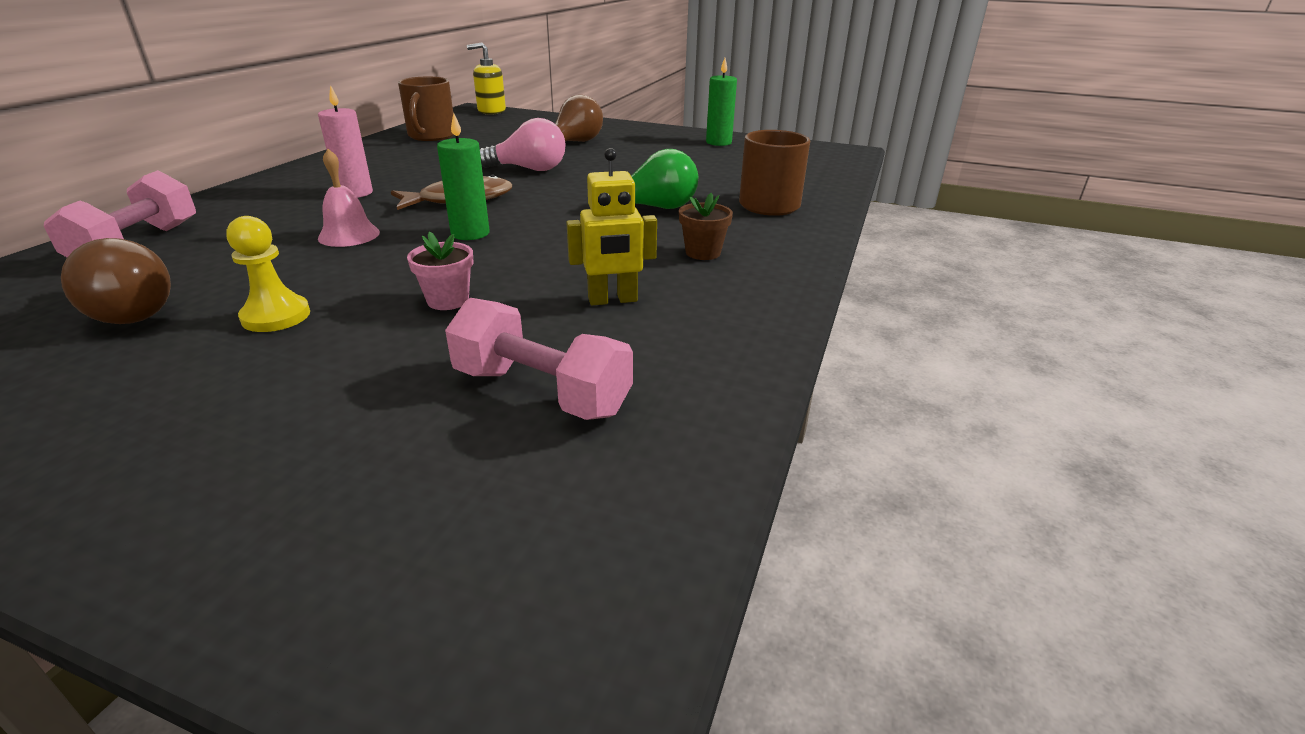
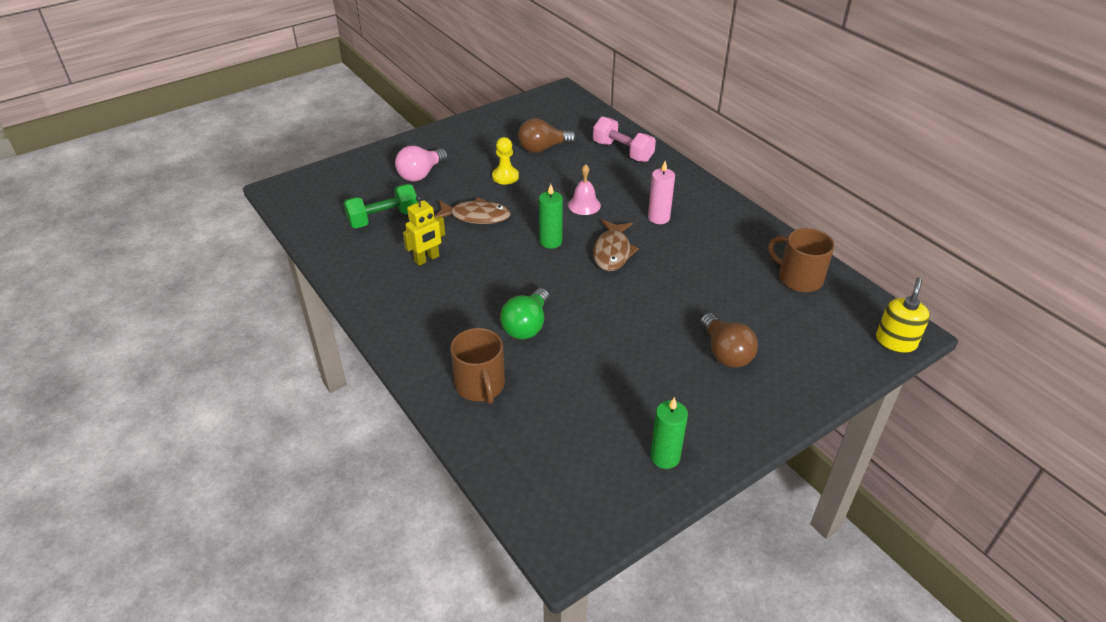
camera: 125 degrees right, 10 degrees up
(448, 300) = (476, 216): pink flower pot -> brown fish
(529, 169) = (659, 300): pink light bulb -> pink light bulb (421, 174)
(541, 392) = (383, 218): pink dumbbell -> green dumbbell
(612, 300) = (427, 259): yellow robot -> yellow robot turned 150 degrees counterclockwise
(703, 253) = (443, 311): brown flower pot -> none

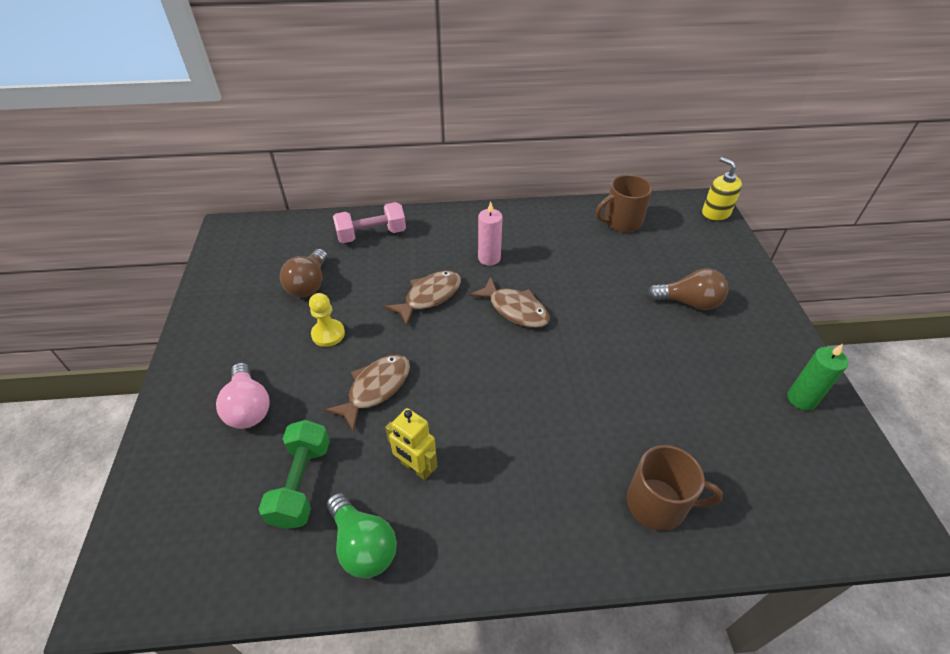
camera: 60 degrees left, 5 degrees up
(427, 259) = (416, 468): yellow robot -> yellow robot turned 135 degrees clockwise
(527, 326) = (585, 422): green light bulb -> green light bulb (363, 545)
(550, 241) = (467, 346): green candle -> none
(584, 205) = (429, 296): pink bell -> brown fish

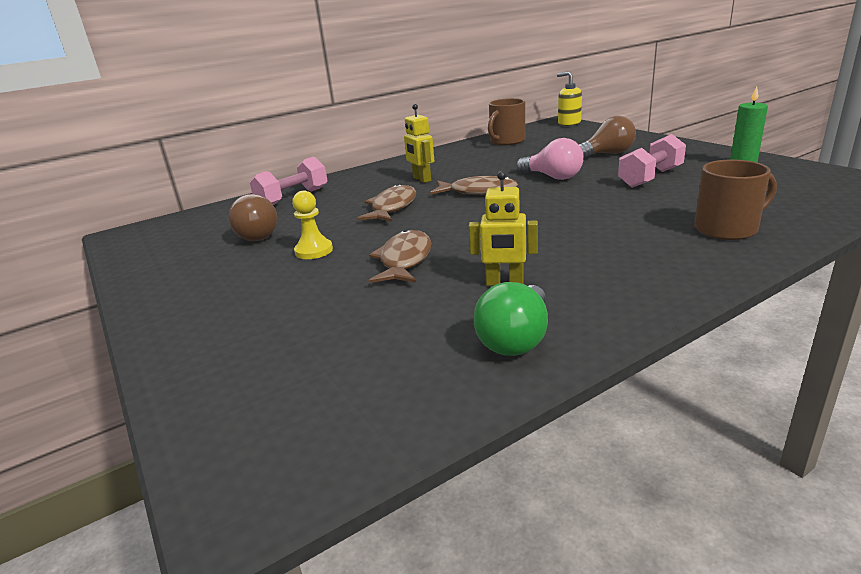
camera: 25 degrees left, 20 degrees down
(248, 407) = (274, 313): pink light bulb -> pink light bulb (553, 177)
(301, 483) = (397, 332): green dumbbell -> none
(363, 545) = (516, 339): green light bulb -> green light bulb turned 90 degrees clockwise
(489, 258) = (421, 179): pink candle -> yellow robot
(683, 373) = (650, 178): none -> pink dumbbell

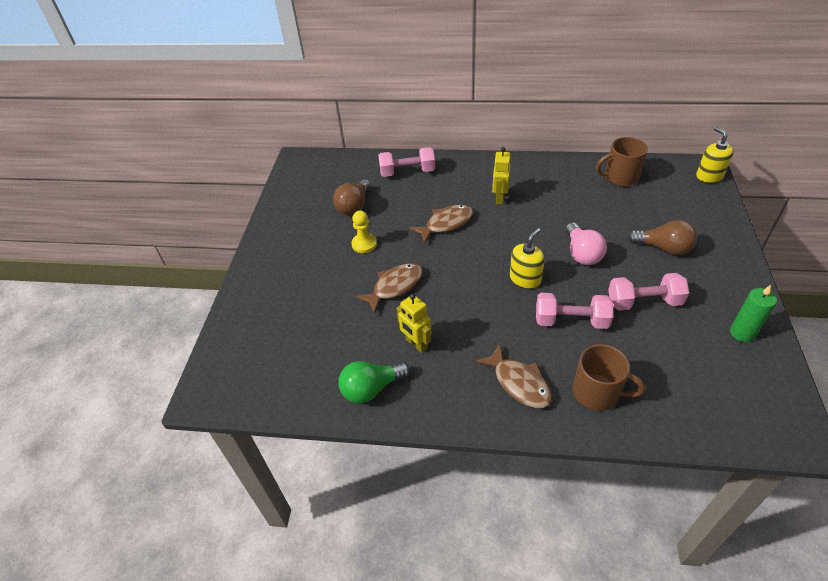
camera: 40 degrees right, 20 degrees up
(478, 192) = (513, 240): brown fish -> brown fish (519, 383)
(532, 204) = (525, 279): none -> yellow soap dispenser
(619, 207) = (571, 321): none -> pink dumbbell

